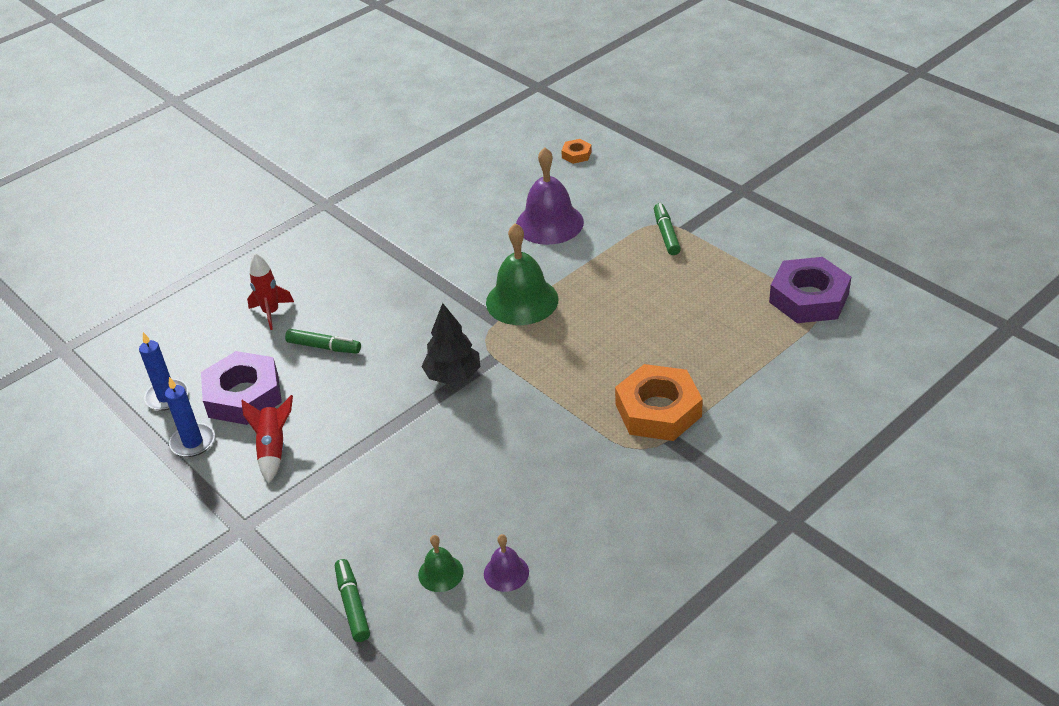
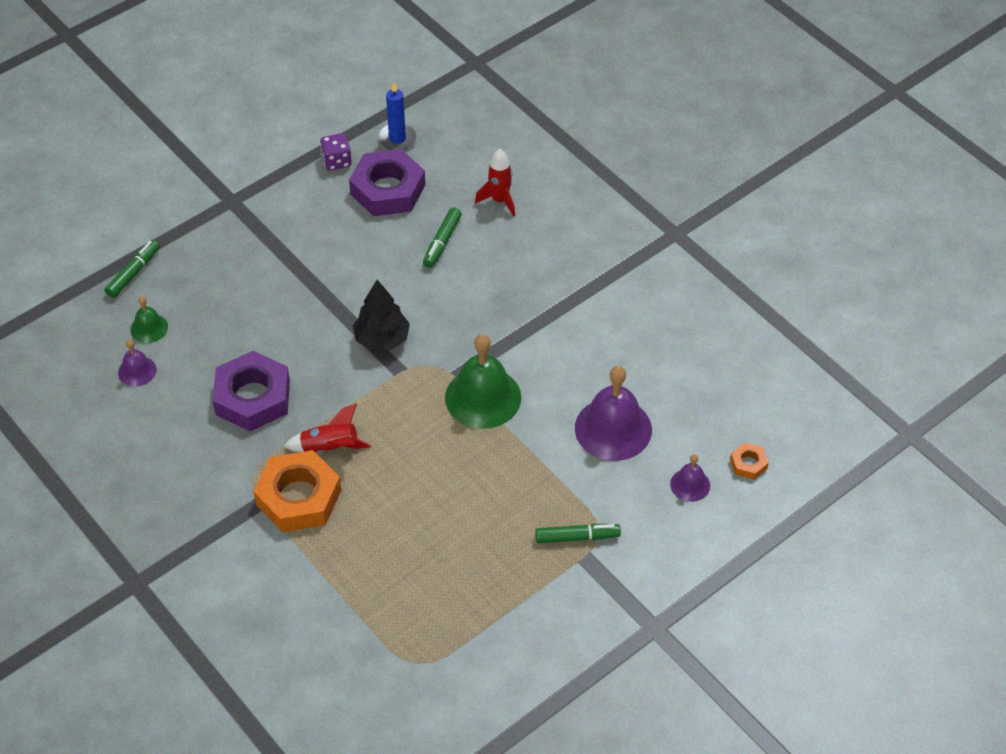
camera: 90 degrees right, 10 degrees up
(193, 442) = (336, 161): blue candle -> purple dice
(273, 449) = (316, 214): red rocket -> red rocket (330, 448)
(353, 605) = (133, 273): green marker -> green marker turned 45 degrees counterclockwise
(602, 181) = (690, 484): none -> purple bell
(808, 298) = (441, 659): purple nut -> purple nut (252, 397)

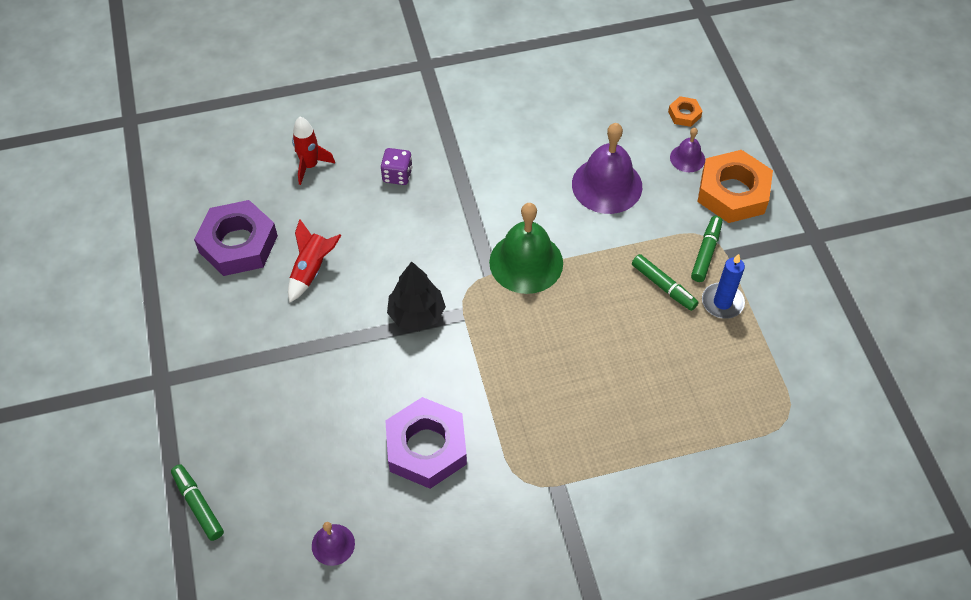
camera: 65 degrees left, 5 degrees up
(149, 328) = (282, 514): green bell -> none
(298, 497) = (566, 449): orange nut -> orange nut (732, 192)
(330, 448) = (521, 402): red rocket -> red rocket (312, 270)
(336, 161) = (173, 271): purple dice -> purple dice (397, 175)
(397, 139) = (180, 213): blue candle -> blue candle (722, 302)
(442, 242) = (330, 226): green marker -> green marker (663, 286)

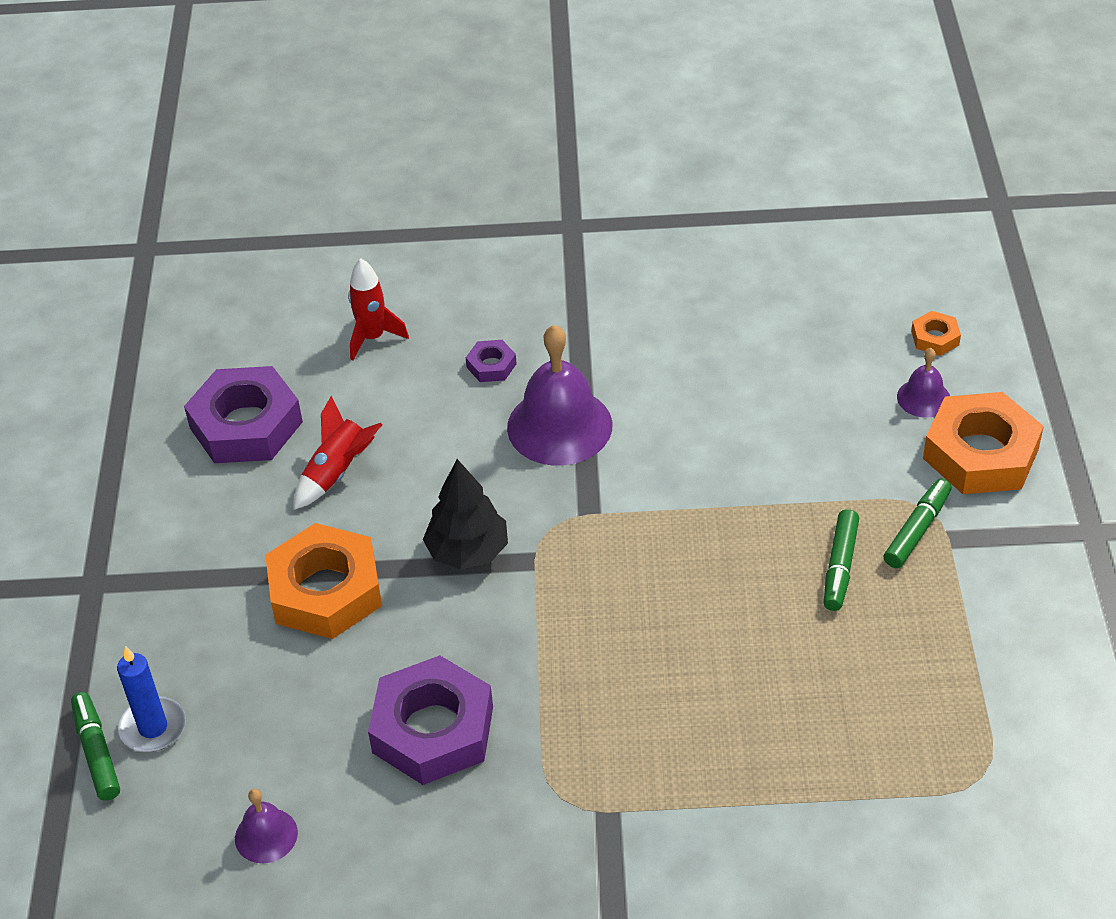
camera: 15 degrees right, 10 degrees down
(327, 358) = (326, 591): none -> orange nut
(397, 175) = (491, 365): purple dice -> purple nut
(526, 262) = (644, 505): green bell -> none
(607, 185) = (792, 418): purple bell -> purple bell (559, 426)
(663, 286) = (840, 566): green marker -> green marker turned 45 degrees clockwise
(722, 302) = (924, 601): blue candle -> blue candle (153, 727)

